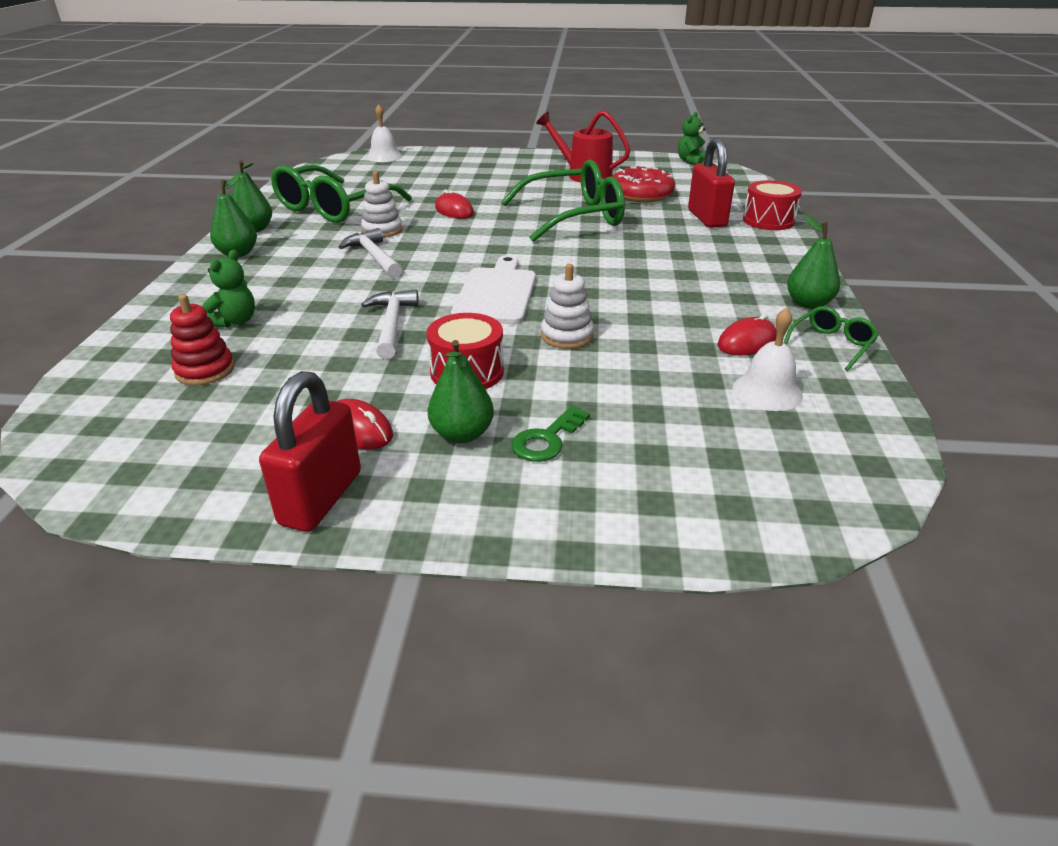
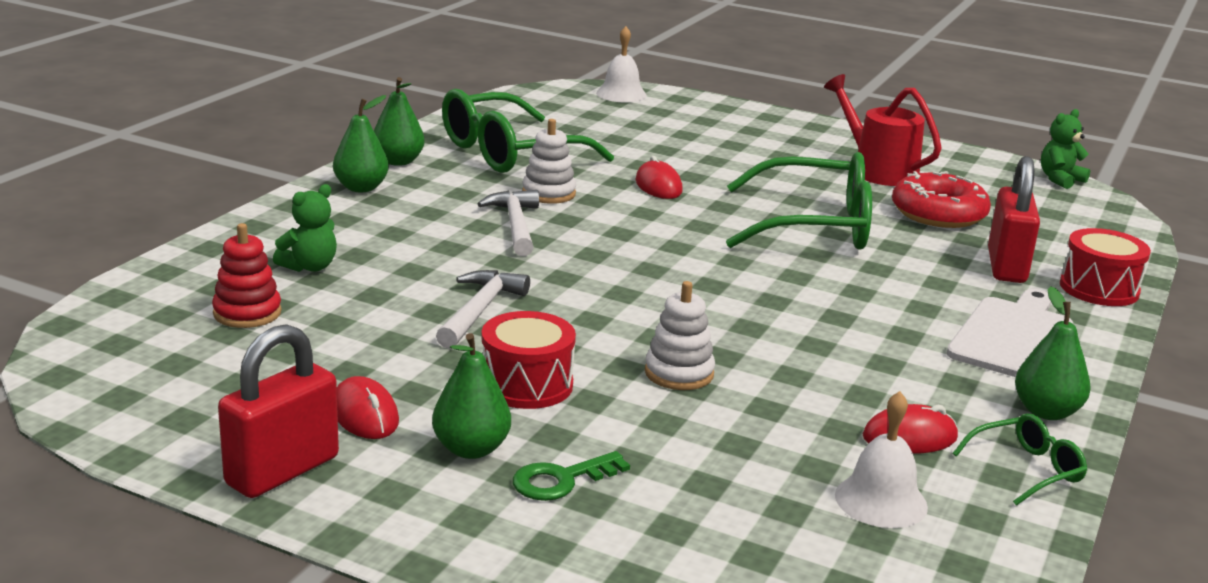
camera: 20 degrees right, 10 degrees down
(496, 293) = (631, 302): white cutting board -> white cutting board (1012, 336)

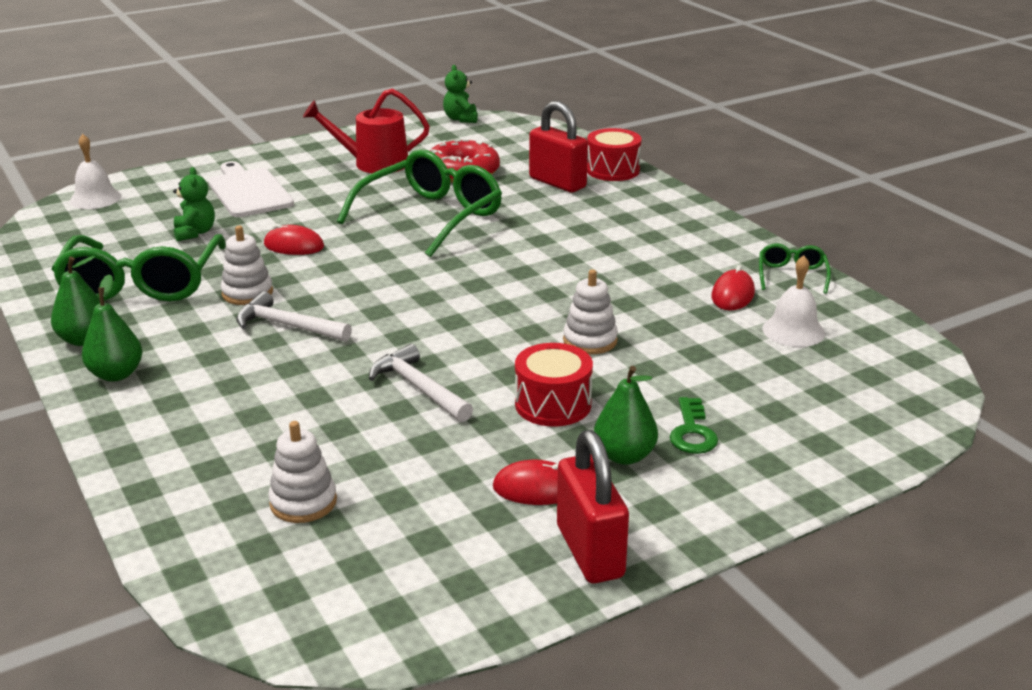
camera: 55 degrees left, 5 degrees up
(247, 313) = (303, 502): red stacking toy -> white stacking toy
(309, 267) = (248, 445): green teddy bear -> green teddy bear (195, 233)
(1012, 336) = (644, 218): white cutting board -> white cutting board (248, 191)
(1046, 412) = (737, 244): green pear -> none

